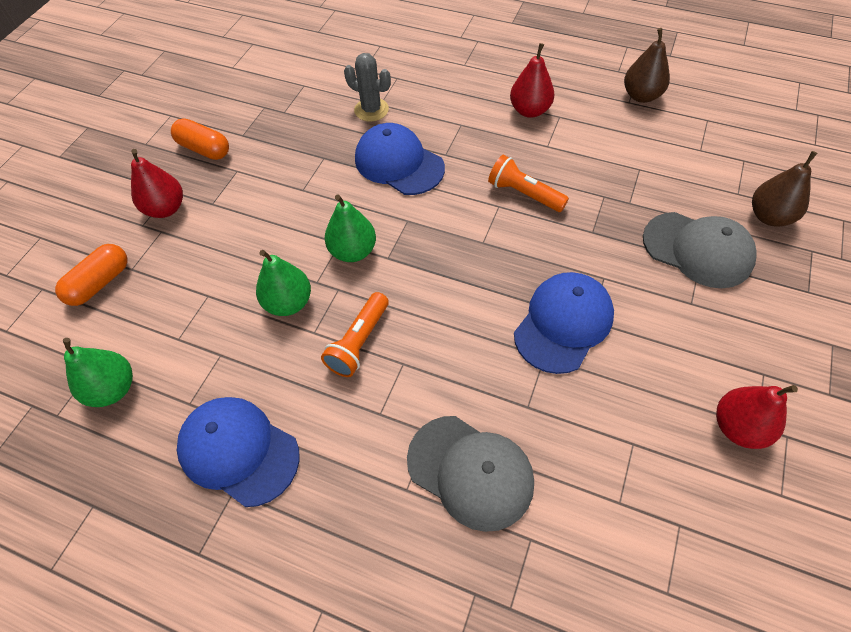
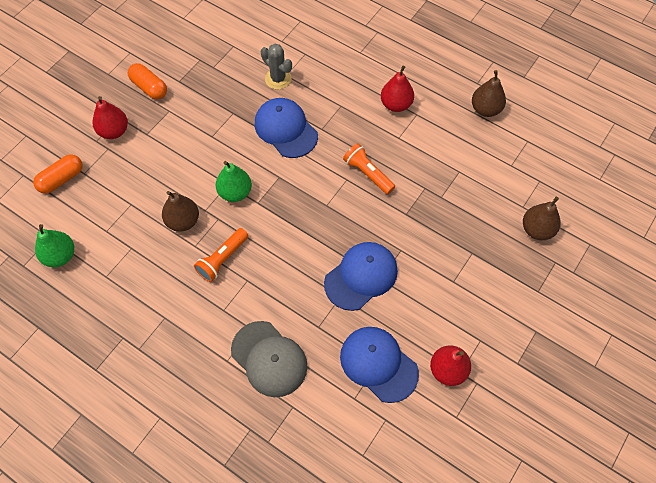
camera: 10 degrees right, 5 degrees up
(238, 451) = (130, 313): blue cap -> blue cap (378, 364)
(288, 303) = (183, 221): green pear -> brown pear
(698, 250) = (474, 244): grey cap -> none

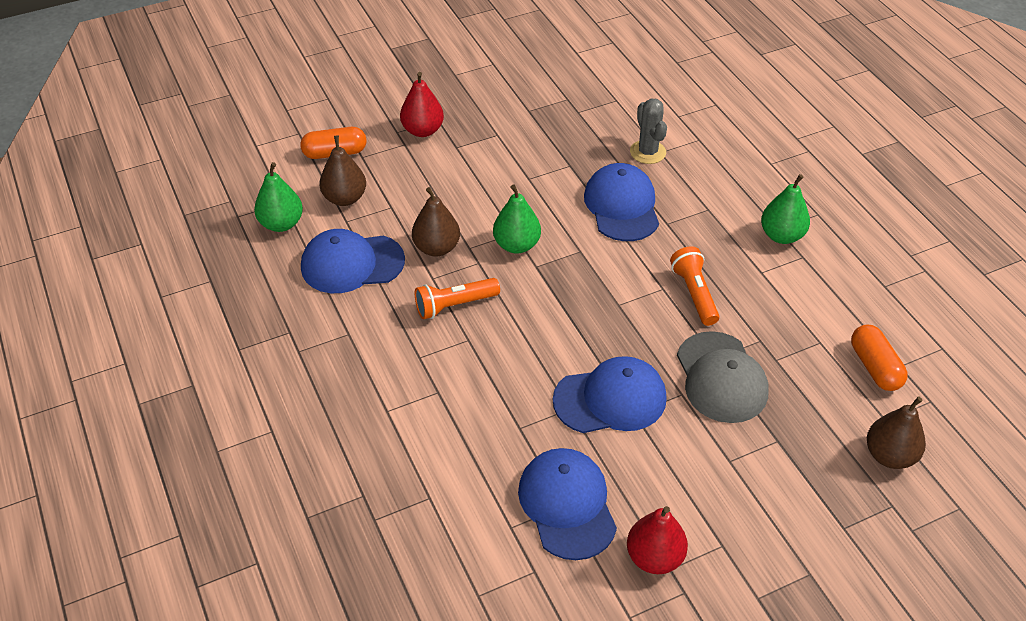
camera: 30 degrees right, 15 degrees down
(132, 262) = (352, 264): none -> blue cap
(149, 87) = (491, 104): orange capsule -> orange capsule (875, 367)
(269, 359) = (437, 433): grey cap -> grey cap (721, 378)
(396, 104) = (781, 235): red pear -> green pear
(485, 109) = (903, 289): brown pear -> brown pear (345, 198)

